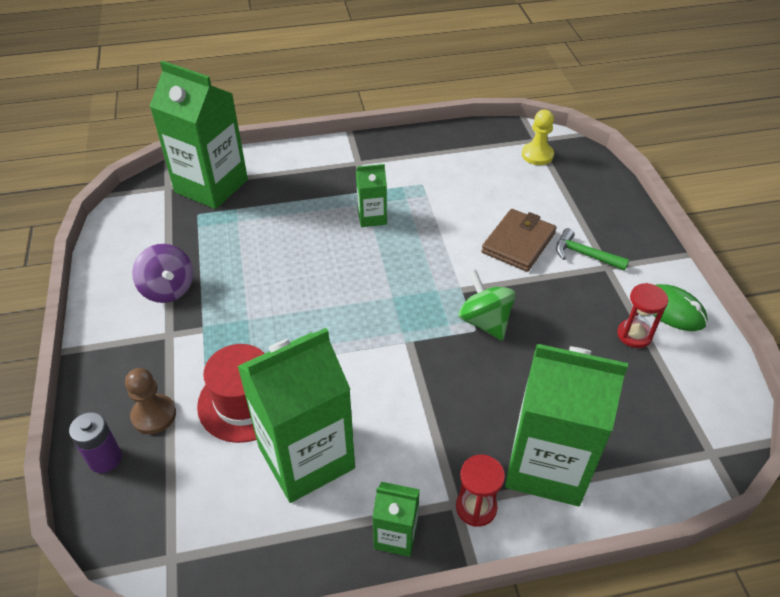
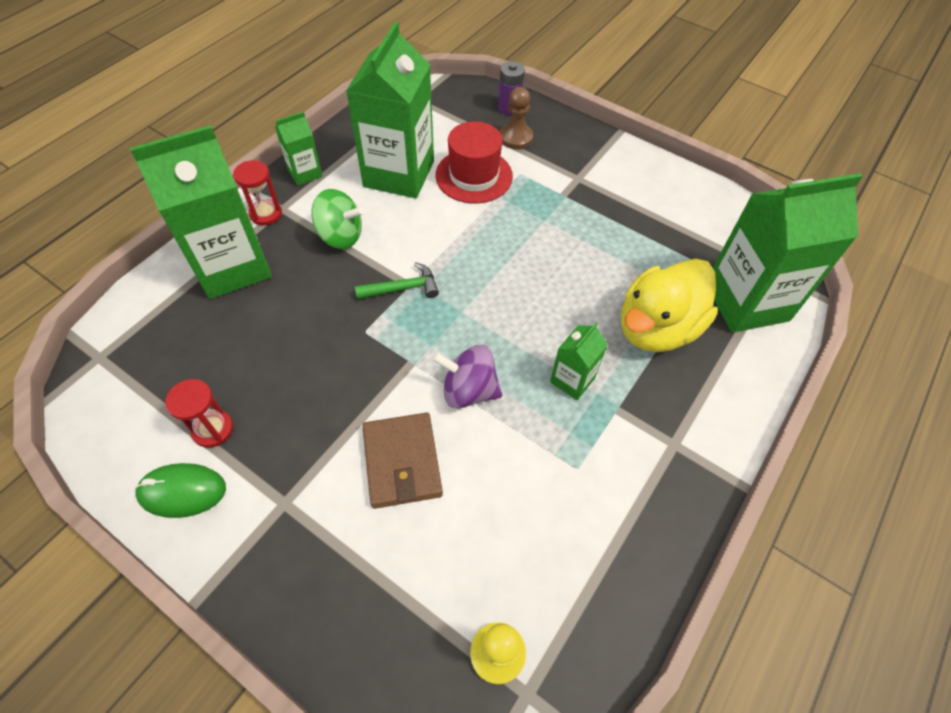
camera: 135 degrees right, 10 degrees up
(168, 289) = (627, 201): purple spinning top -> purple spinning top (468, 390)
(284, 208) = (656, 328): none -> yellow duck
(484, 321) = (363, 345): green spinning top -> green spinning top (340, 236)
(585, 255) = (319, 501): green hammer -> green hammer (402, 288)

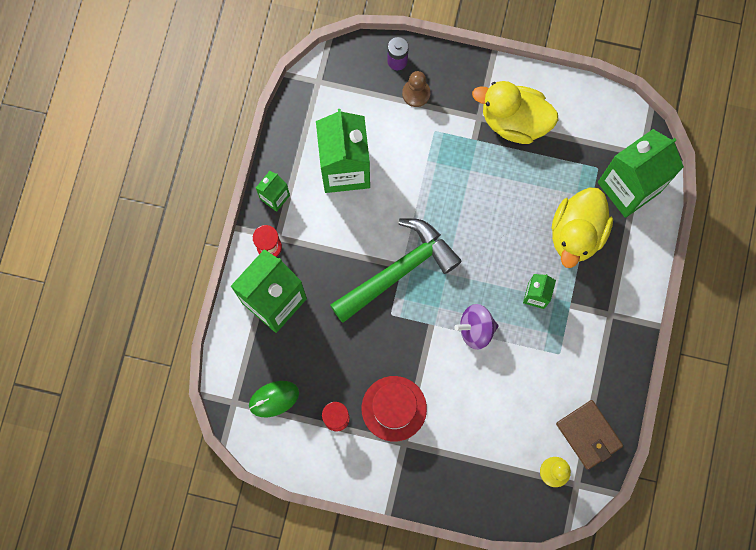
camera: 20 degrees left, 20 degrees up
(182, 491) = (343, 461): green mouse -> green mouse (274, 399)
(340, 236) = (333, 245): green spinning top -> none
(402, 288) = (398, 271): green hammer -> green hammer, size x2.29
(402, 462) = (458, 392): brown wallet -> brown wallet (588, 435)
(474, 176) = (401, 147): red hat -> red hat (394, 408)
(619, 193) = (514, 121): none -> yellow duck

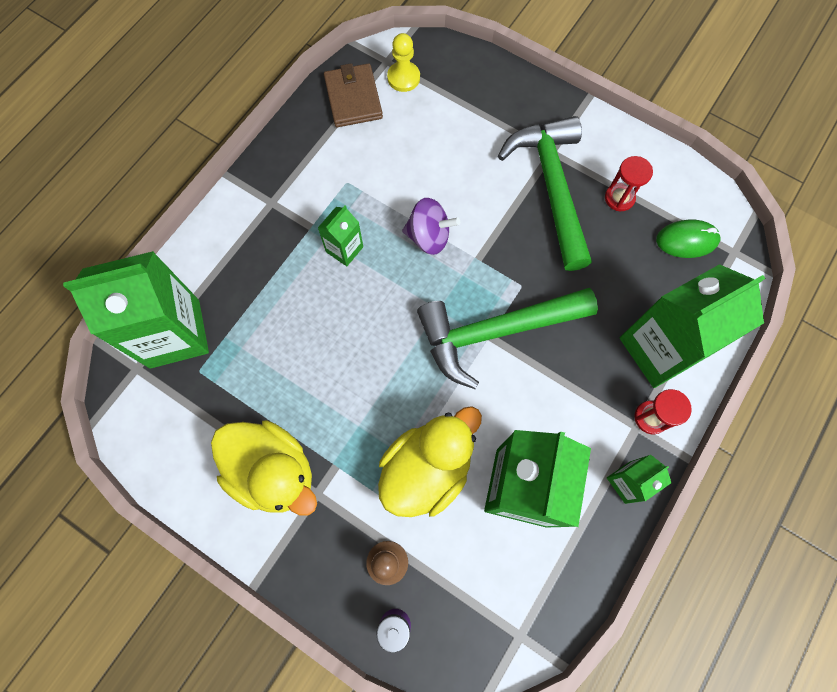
camera: 160 degrees left, 5 degrees down
(394, 408) = (551, 187): red hat -> green hammer
(576, 234) = (265, 301): yellow duck -> yellow duck (427, 469)

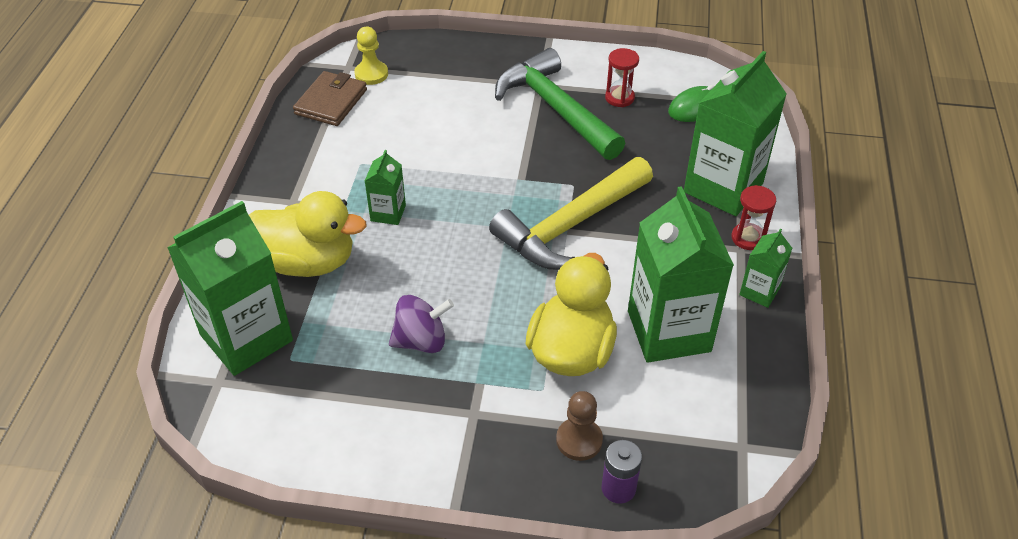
camera: 25 degrees left, 25 degrees down
(273, 471) = (417, 412): yellow duck -> yellow duck (308, 262)
(353, 98) = (331, 102): brown wallet -> brown wallet turned 60 degrees clockwise
(429, 237) = (465, 178): purple spinning top -> purple spinning top (421, 341)
(495, 332) = (570, 225): green hammer -> yellow hammer

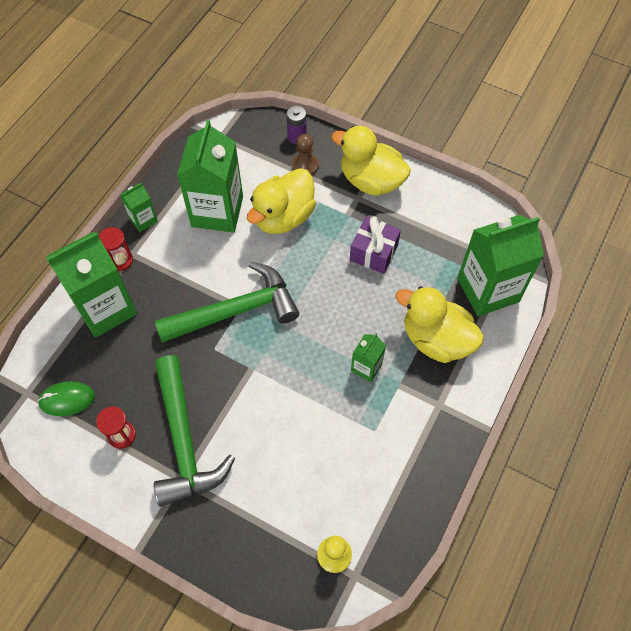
camera: 160 degrees left, 15 degrees up
(331, 102) = (383, 524): brown wallet -> none
(421, 341) = (374, 252): purple spinning top -> purple gift
(462, 447) = (371, 181): none -> yellow duck
(570, 225) = (236, 311): yellow hammer -> green hammer

